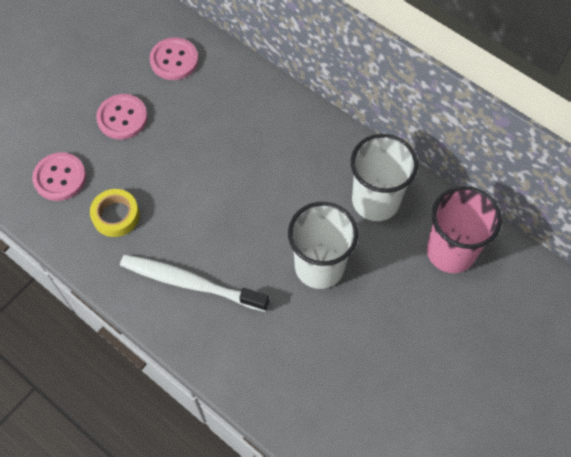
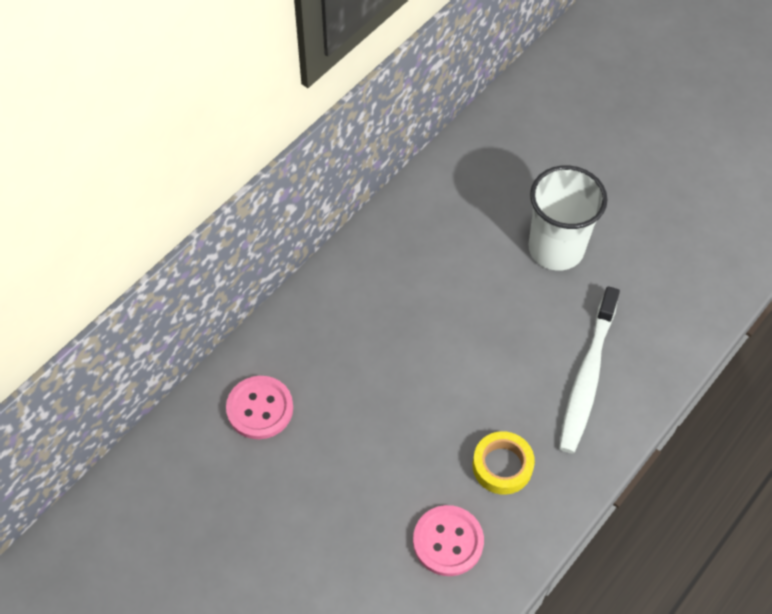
camera: 90 degrees left, 5 degrees down
(122, 118) = (353, 469): pink button -> none
(375, 201) = (471, 193): white cup -> none
(450, 251) = (529, 131): pink cup -> none

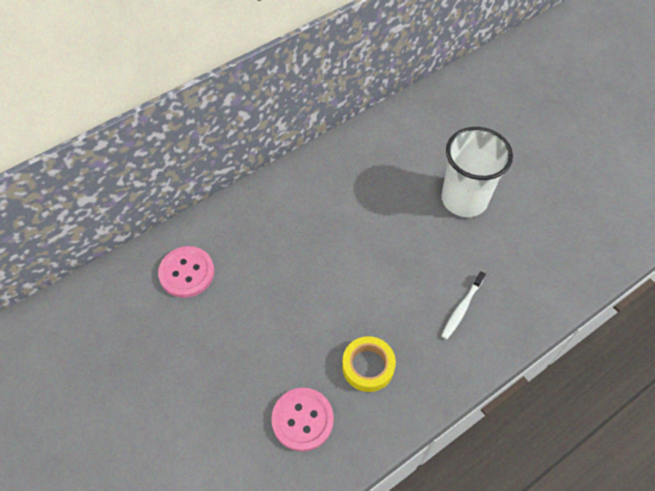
camera: 15 degrees right, 0 degrees up
(587, 377) = (462, 308): white toothbrush -> white toothbrush, size x0.51

